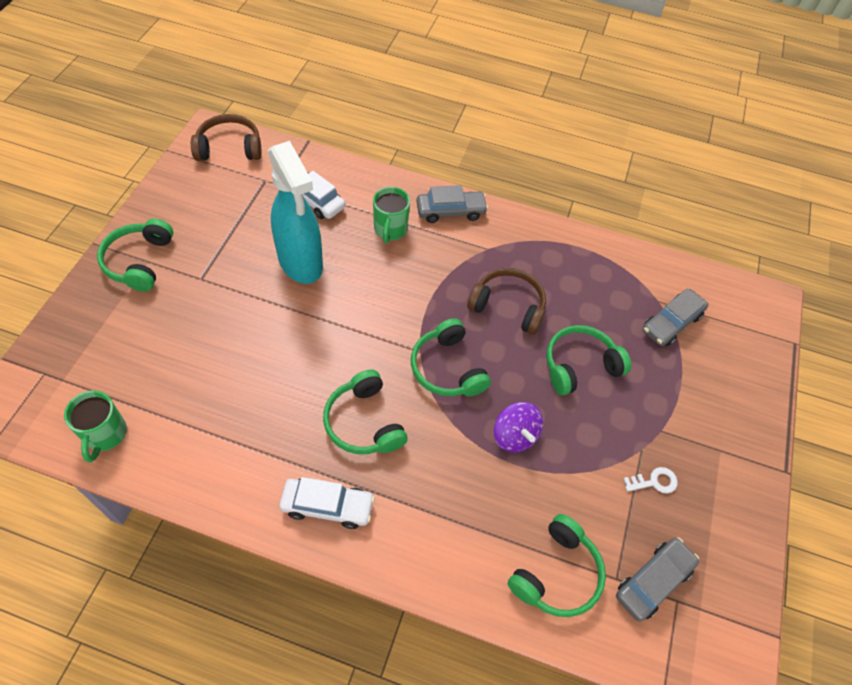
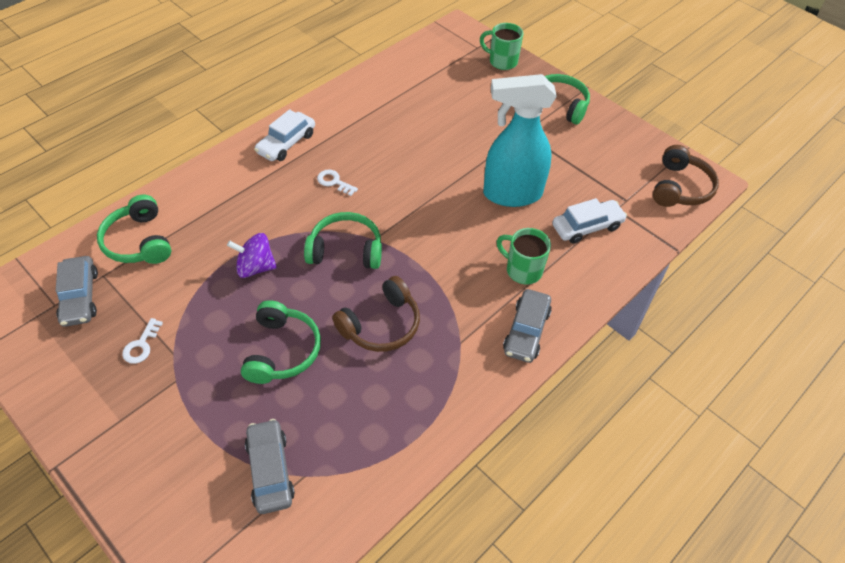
camera: 120 degrees right, 5 degrees down
(105, 435) = (412, 63): green mug -> green mug (502, 61)
(364, 422) = (334, 182): green headphones -> white key

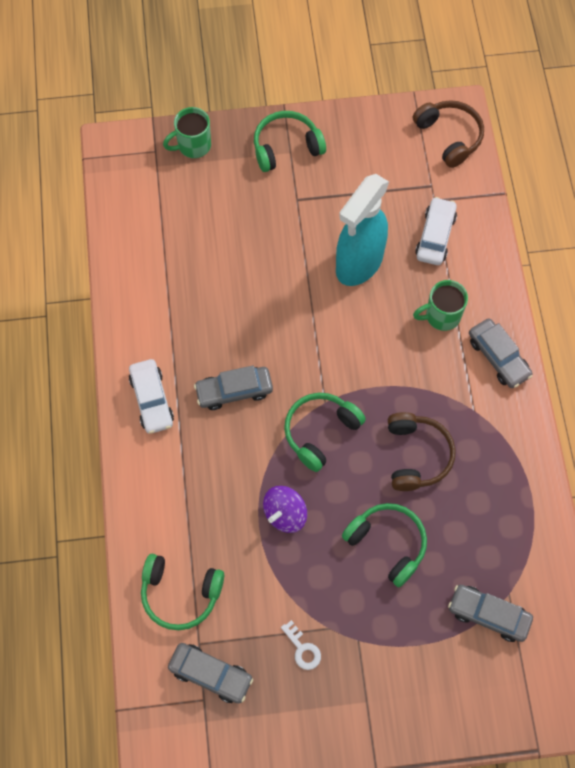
camera: 50 degrees left, 15 degrees up
(334, 182) = (234, 391): white key -> grey car

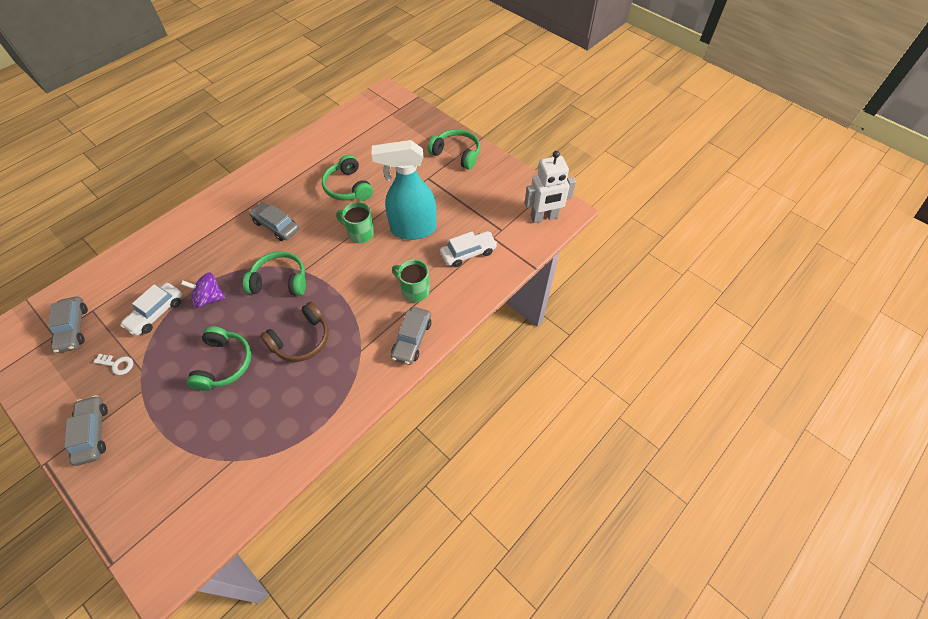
camera: 50 degrees right, 10 degrees down
(151, 400) = (242, 196): white car -> white car (156, 313)
(180, 594) = (121, 281): green headphones -> green headphones (348, 187)
(193, 146) = (417, 119): green mug -> green mug (360, 233)
(302, 649) = (117, 364): white key -> white key turned 90 degrees counterclockwise
(449, 137) = (544, 217): brown headphones -> white robot
(488, 615) = (207, 458): grey car -> grey car (92, 433)

